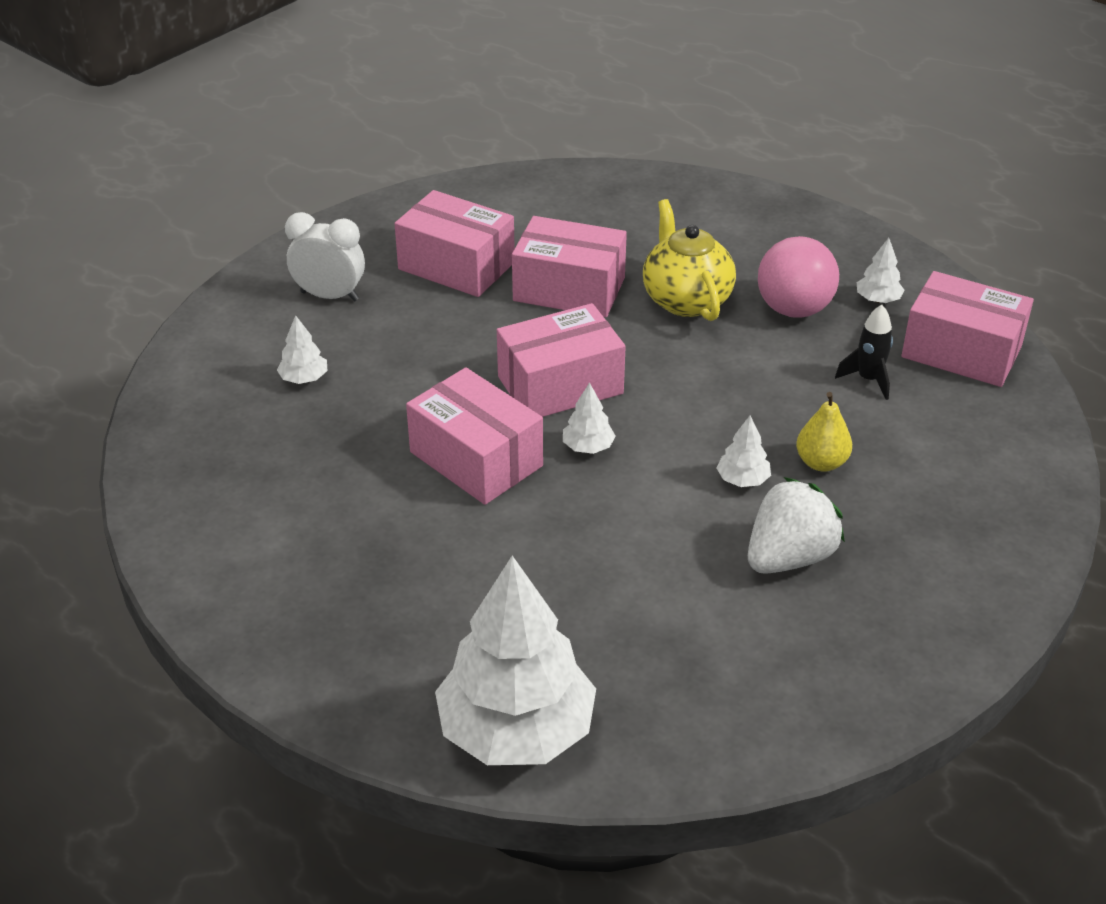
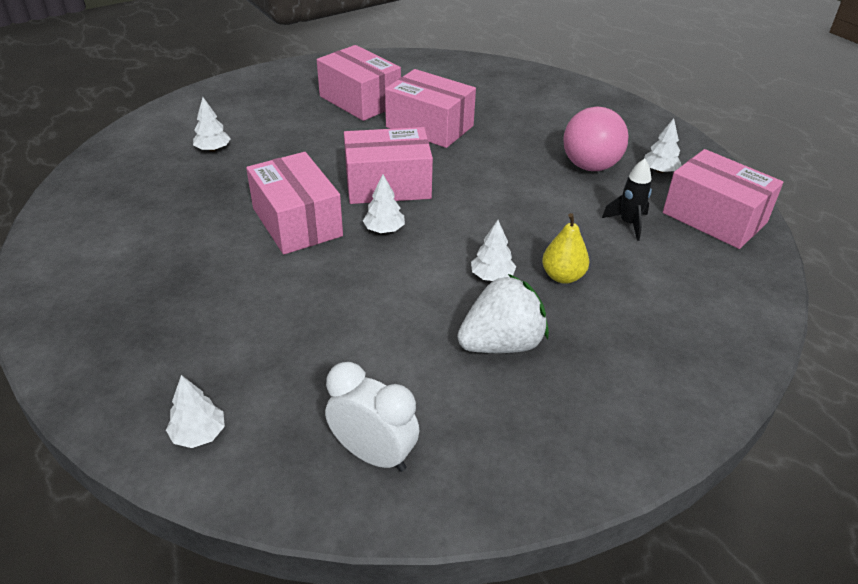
camera: 15 degrees right, 0 degrees up
(330, 296) = (264, 104): white clock -> white clock (373, 454)
(516, 730) = (199, 434): white tree -> white tree, size x0.40
(686, 300) = (511, 146): yellow teapot -> none

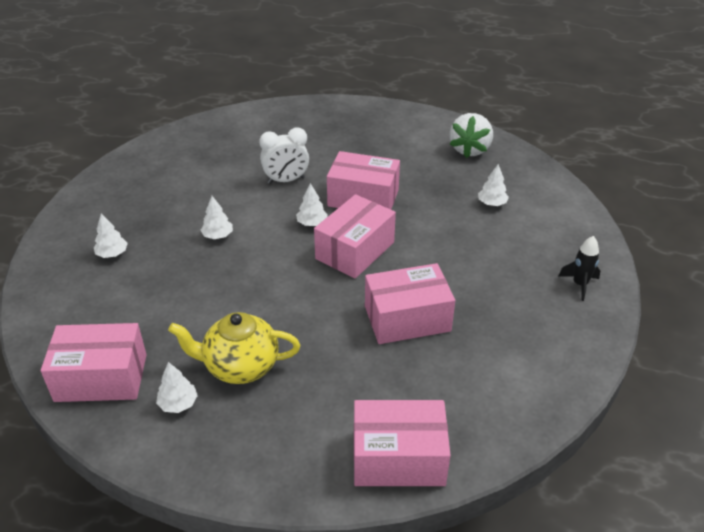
camera: 135 degrees right, 0 degrees up
(199, 434) = (259, 118): white tree -> white tree (112, 254)
(360, 100) = (496, 306): pink box -> pink box (398, 458)
(373, 454) = (186, 147): white clock -> white clock (286, 180)
(501, 344) = (176, 208): white strawberry -> white strawberry (470, 150)
(562, 276) = (177, 260): yellow pear -> none
(590, 166) = (240, 366): pink ball -> yellow teapot
(628, 223) = (165, 327): black rocket -> black rocket (579, 285)

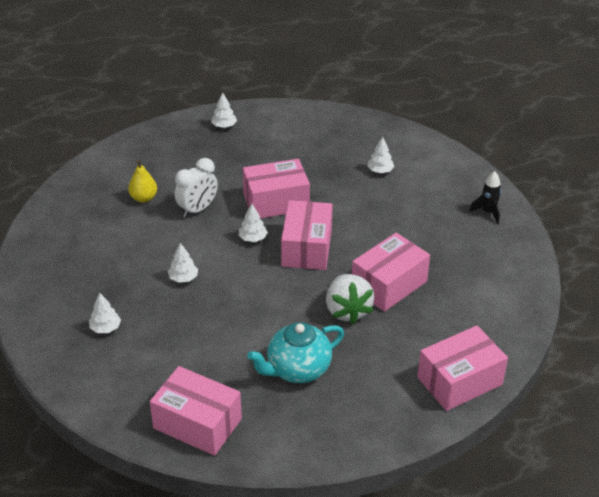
camera: 30 degrees left, 0 degrees up
(101, 377) = (197, 423): pink box -> pink box turned 60 degrees clockwise
(178, 404) = (276, 415): white tree -> white tree (224, 126)
(240, 366) = (297, 369): yellow teapot -> turquoise teapot
(249, 155) = (143, 198): none -> yellow pear
(470, 150) = (327, 129): white strawberry -> white strawberry (347, 310)

